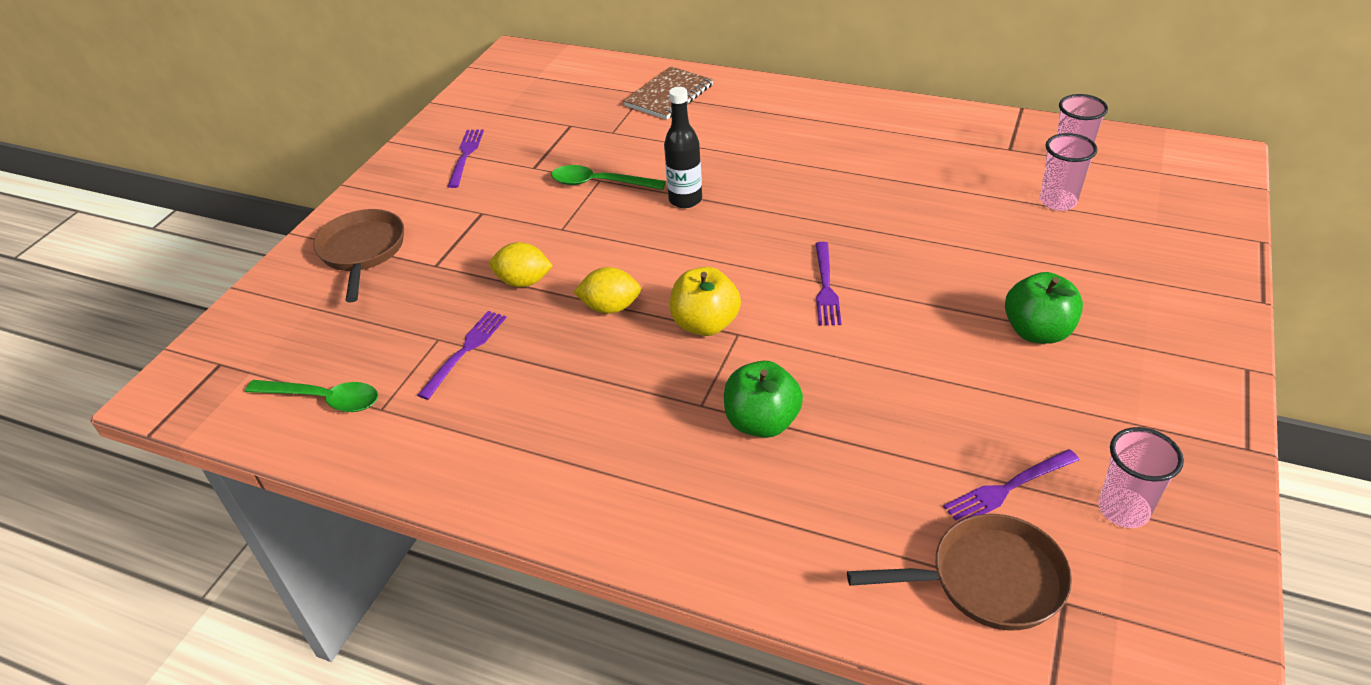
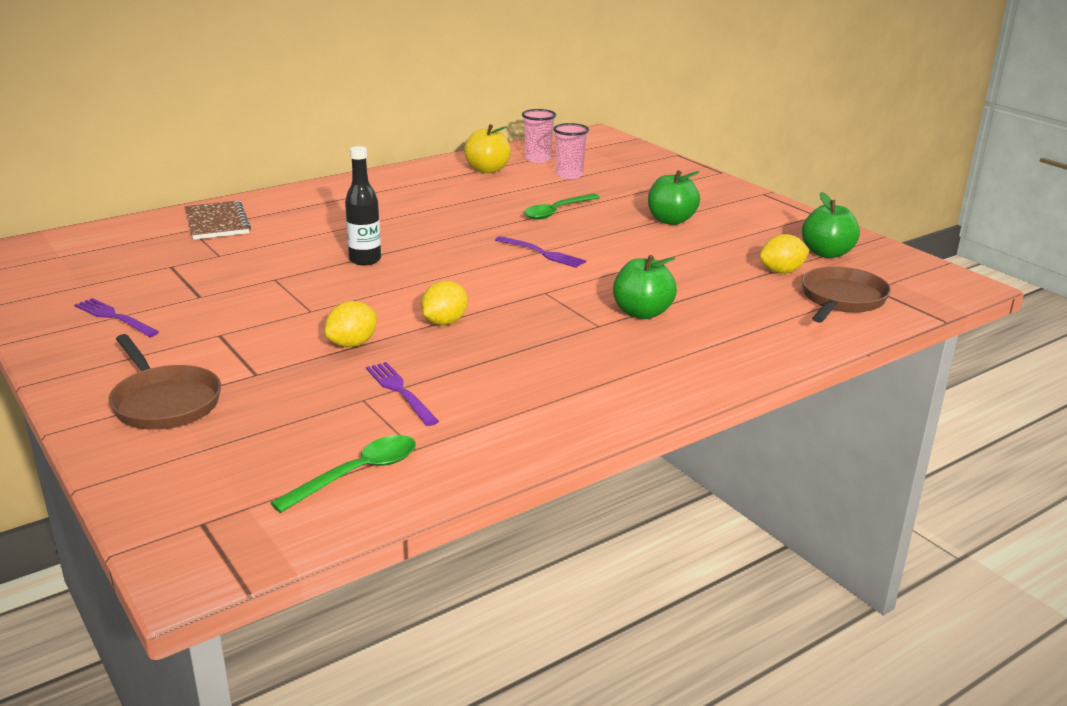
camera: 60 degrees left, 15 degrees down
(362, 252) = (164, 402): brown pan -> brown pan turned 150 degrees counterclockwise
(600, 183) = (280, 280): green spoon -> green spoon (556, 212)
(705, 324) = (518, 298): yellow apple -> yellow apple (487, 170)
(1007, 489) = (781, 271): purple fork -> yellow lemon
(1123, 510) = (827, 253): pink cup -> green apple

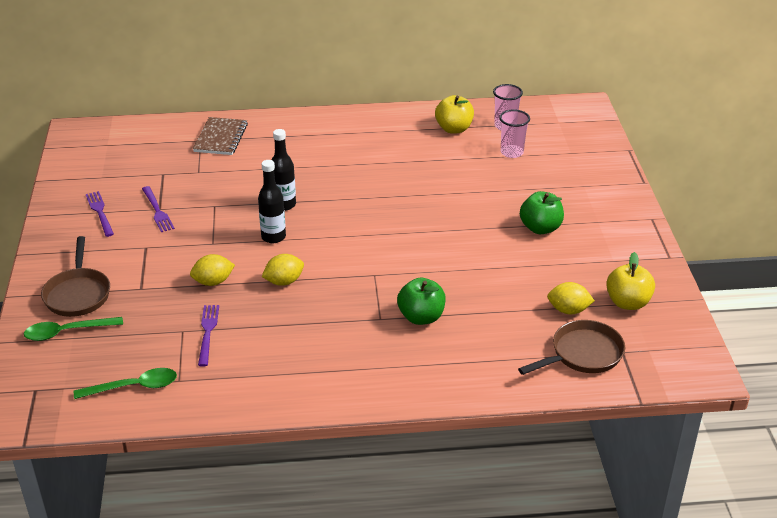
camera: 30 degrees right, 10 degrees up
(384, 288) = (273, 237): none -> black bottle
(543, 253) = (409, 235): purple fork -> purple fork (157, 211)
(556, 212) = (461, 192): green spoon -> green spoon (67, 332)
(827, 253) = (627, 303): green apple -> yellow apple

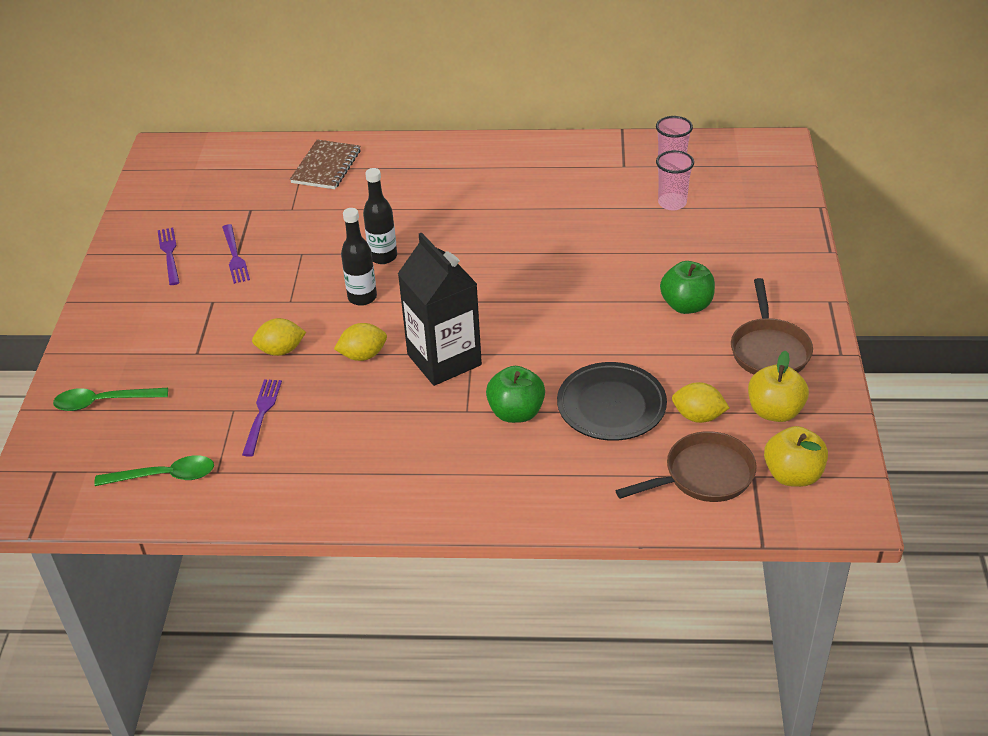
camera: 10 degrees right, 5 degrees up
(78, 294) = (124, 355): brown pan -> brown pan (769, 350)
(352, 281) = (444, 360): none -> black carton
(454, 129) = (607, 168): yellow apple -> yellow apple (792, 475)
(497, 307) = (611, 406): none -> black plate

